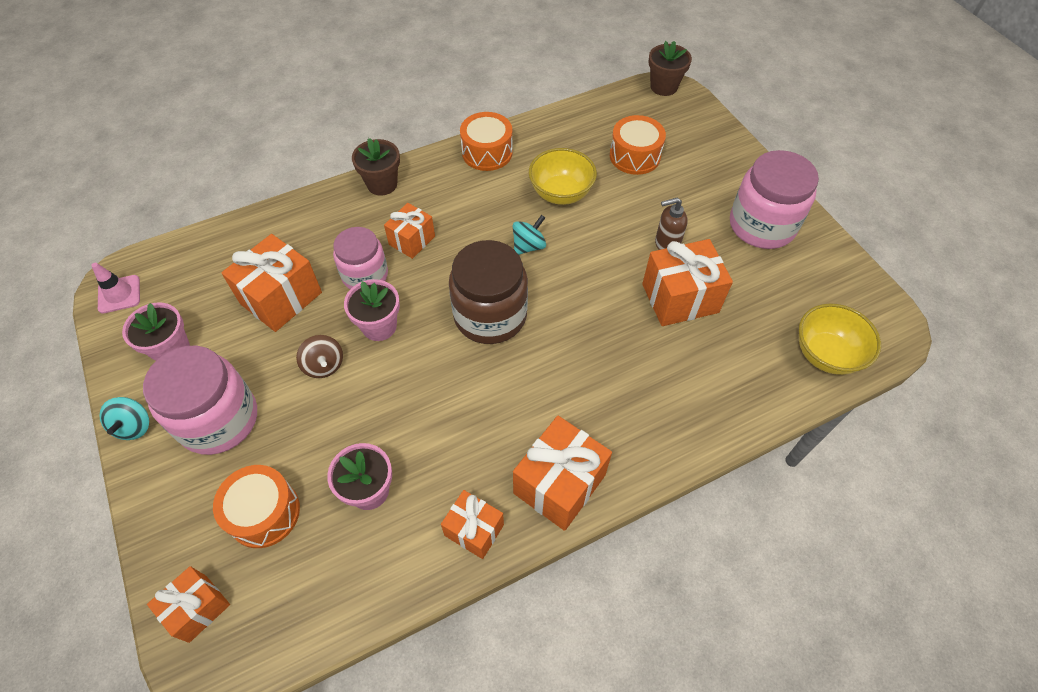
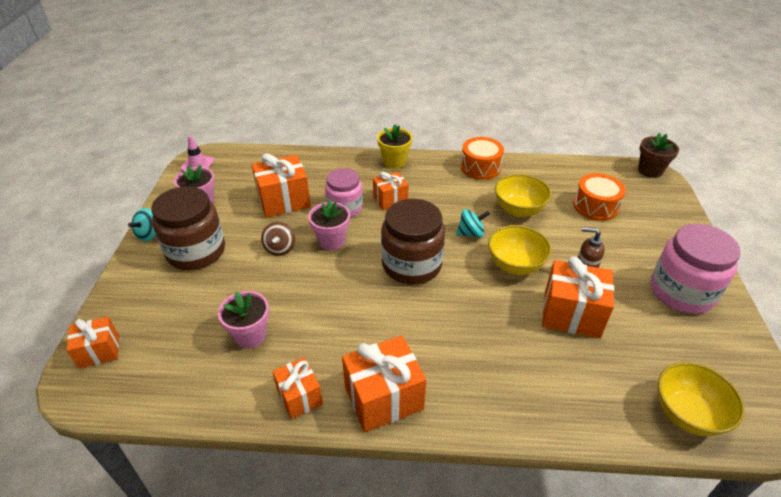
camera: 30 degrees right, 15 degrees down
(218, 419) = (196, 251): pink jar -> brown jar
(264, 513) = (179, 316): orange drum -> none
(382, 184) = (394, 162): brown flower pot -> yellow flower pot
(596, 266) = (515, 265): none -> yellow bowl

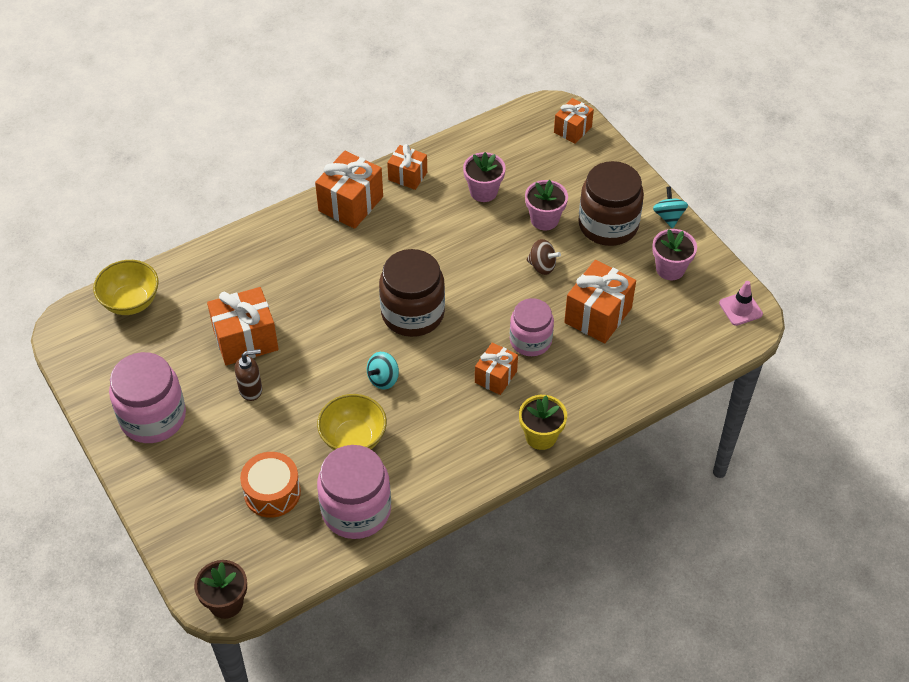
camera: 145 degrees right, 10 degrees up
(280, 248) = (542, 266): brown spinning top -> brown spinning top turned 150 degrees clockwise
(331, 240) = (506, 298): pink flower pot -> pink flower pot (544, 219)
(480, 167) = (436, 485): orange drum -> none
(515, 265) = (319, 364): yellow bowl -> none
(541, 176) = (356, 510): none -> pink jar

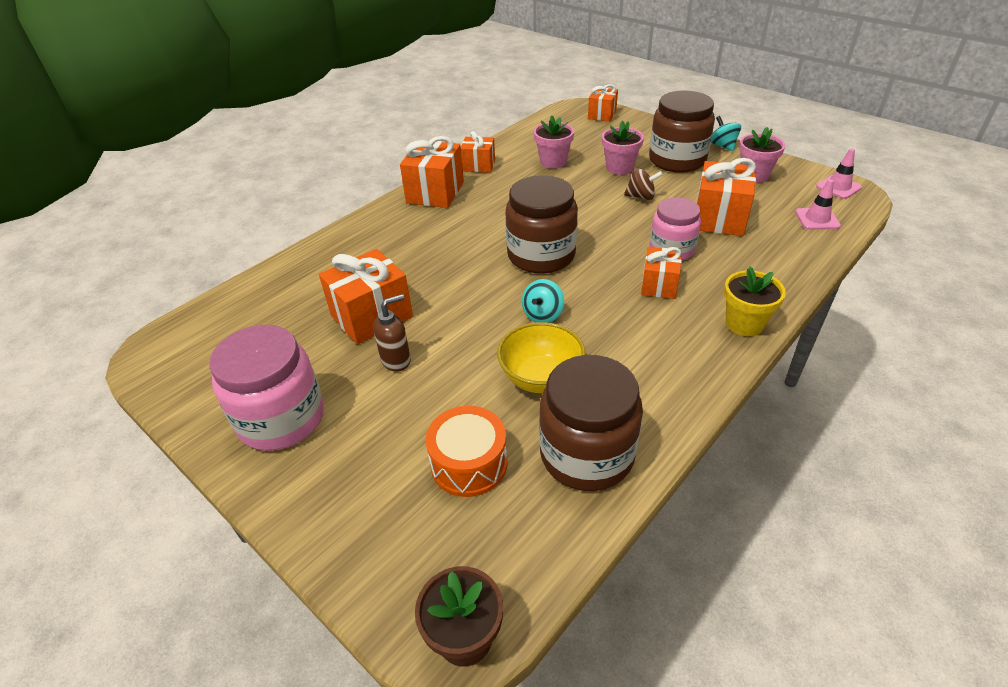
camera: 15 degrees left, 10 degrees down
(131, 302) = (226, 313): yellow bowl -> none
(356, 510) = (586, 454): pink jar -> brown jar
(687, 343) = (817, 219): none -> pink traffic cone

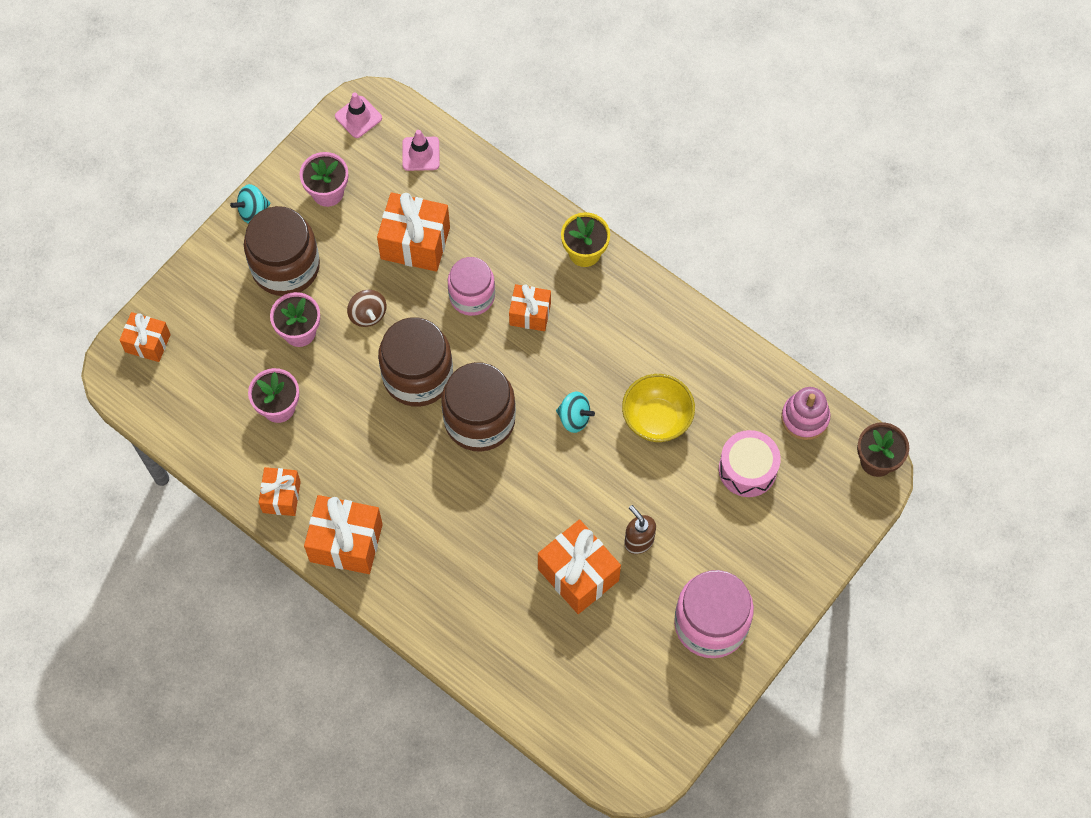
camera: 95 degrees left, 25 degrees up
(469, 463) = (747, 469): orange drum -> pink drum
(541, 537) = (805, 418): none -> pink stacking toy
(586, 454) = (734, 386): brown jar -> brown jar (417, 375)
(641, 196) = (368, 314): brown spinning top -> brown spinning top turned 150 degrees clockwise

